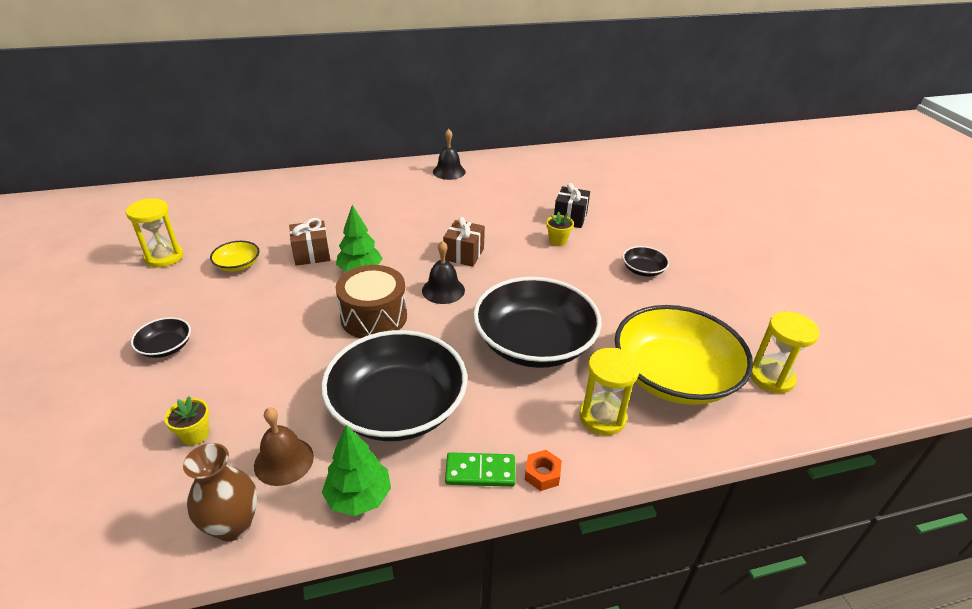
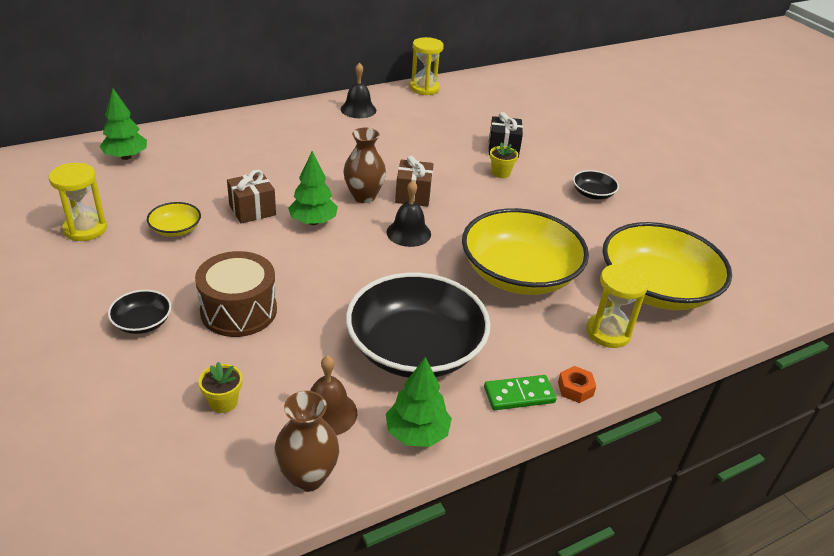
camera: 15 degrees left, 0 degrees up
(230, 197) = (126, 157): none -> green tree
(374, 317) = (350, 267): brown drum -> brown drum (239, 310)
(417, 251) = (364, 196): none -> brown vase
(534, 343) = (519, 274): black bowl -> yellow bowl
(771, 377) = (739, 279): yellow hourglass -> yellow hourglass (424, 88)

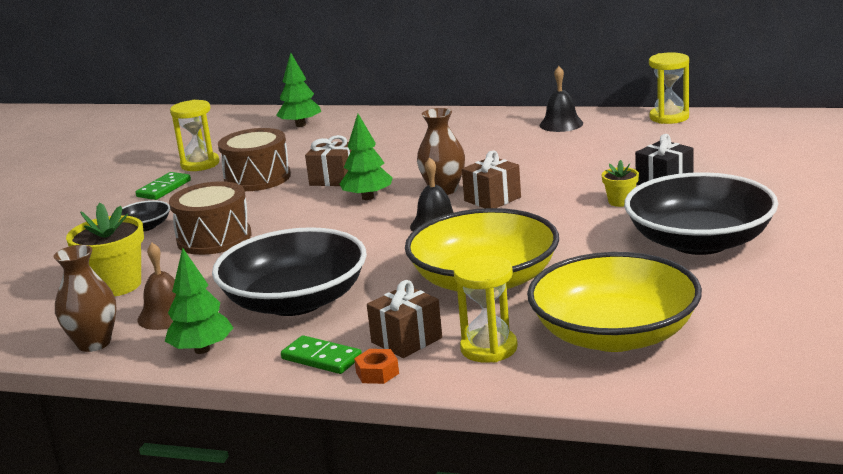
camera: 50 degrees right, 15 degrees down
(90, 270) = (164, 188): none -> green domino
(176, 229) = (257, 178): yellow bowl -> brown drum
(223, 402) = (116, 285): yellow flower pot -> yellow flower pot, size x1.91
(549, 350) = (406, 340): none -> brown gift
(593, 194) = (699, 242): black bowl -> black bowl, size x2.33

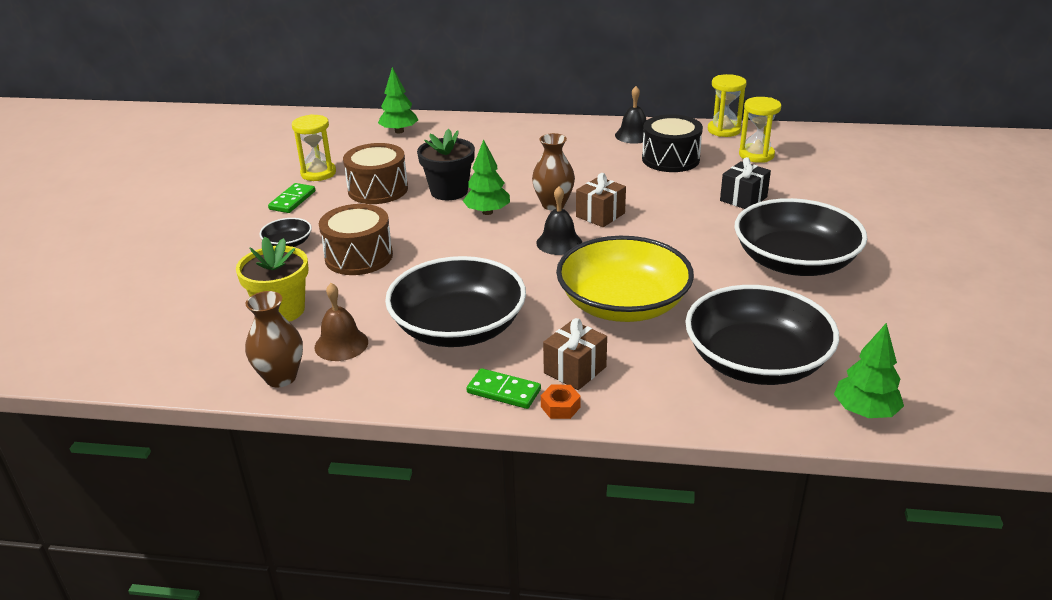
camera: 10 degrees left, 10 degrees up
(202, 350) = (388, 383): green tree -> green tree (865, 411)
(333, 179) = (449, 191): brown gift -> black flower pot
(489, 348) = (651, 378): yellow hourglass -> yellow hourglass (756, 155)
(594, 146) = (670, 159): none -> black drum
(614, 334) = (756, 361): yellow bowl -> black bowl
(620, 201) = (713, 218): yellow flower pot -> none

